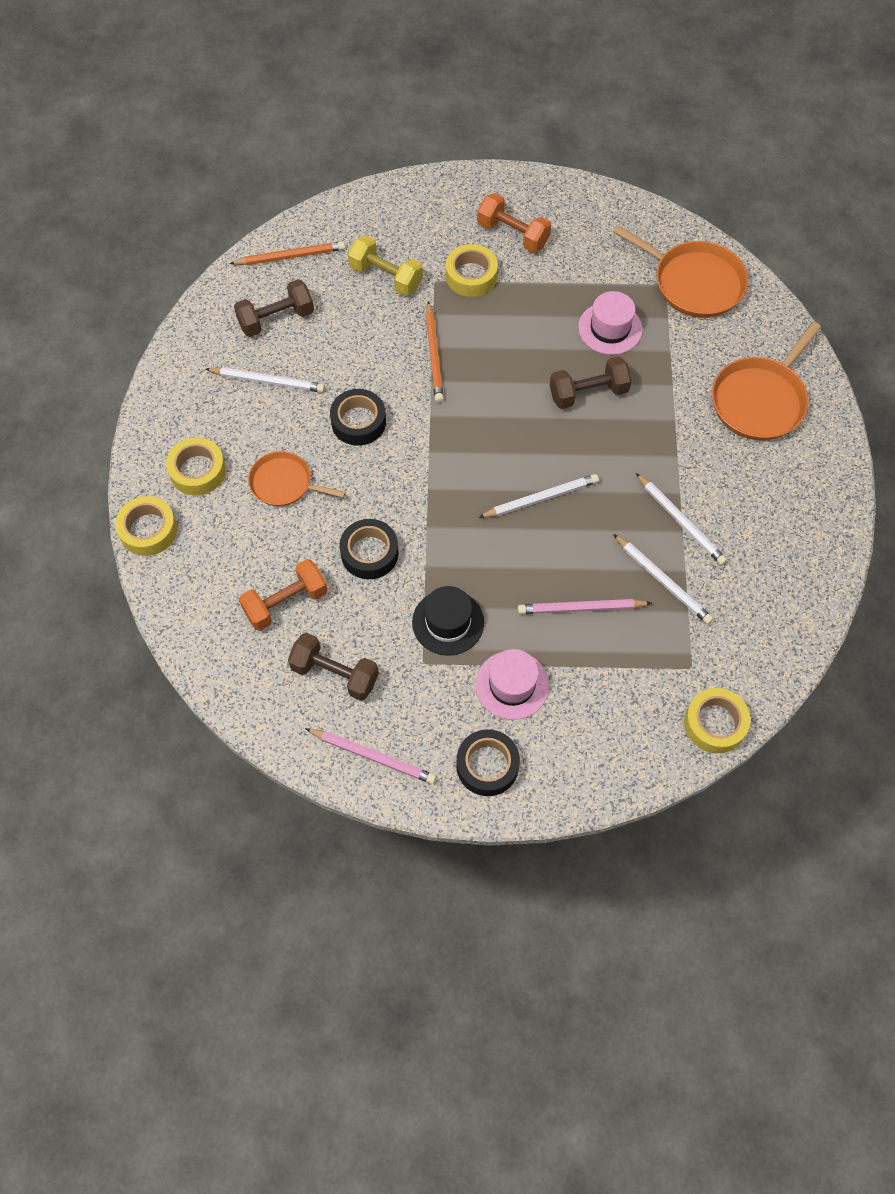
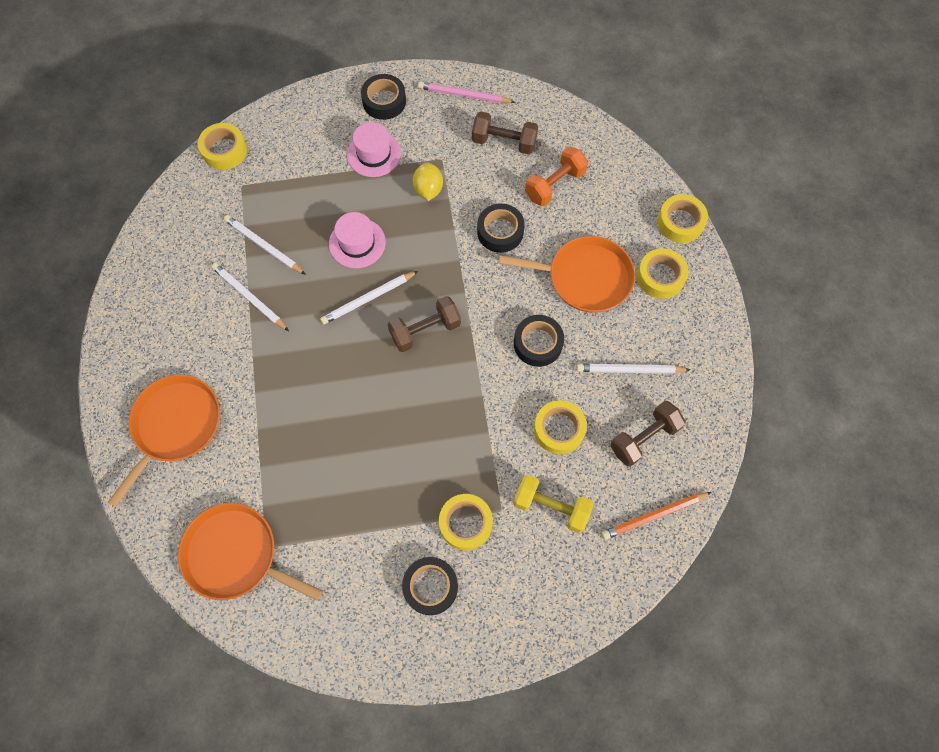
camera: 170 degrees right, 5 degrees up
(284, 483) = (585, 278): orange pan -> orange pan, size x1.59
(359, 339) = (559, 429): none -> yellow tape
(434, 355) = (485, 424): orange pencil -> none
(448, 622) = (428, 189): black hat -> yellow lemon
(513, 234) = (430, 586): orange dumbbell -> black tape
(581, 608) = (327, 215): pink pencil -> none
(588, 393) = (336, 407): brown dumbbell -> brown dumbbell (425, 330)
(610, 328) = (319, 482): pink hat -> pink hat (357, 243)

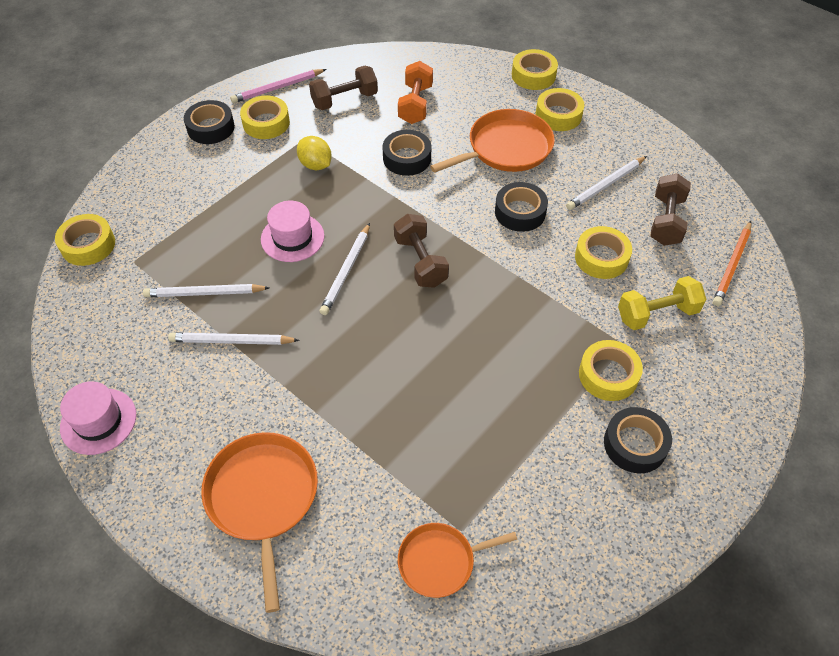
camera: 40 degrees left, 15 degrees down
(235, 555) = (440, 561): orange pan -> orange pan, size x0.63
(374, 154) = (240, 168): pink hat -> pink hat (98, 421)
(425, 330) = (420, 262): brown dumbbell -> brown dumbbell turned 45 degrees counterclockwise
(427, 124) = (266, 123): none -> yellow tape

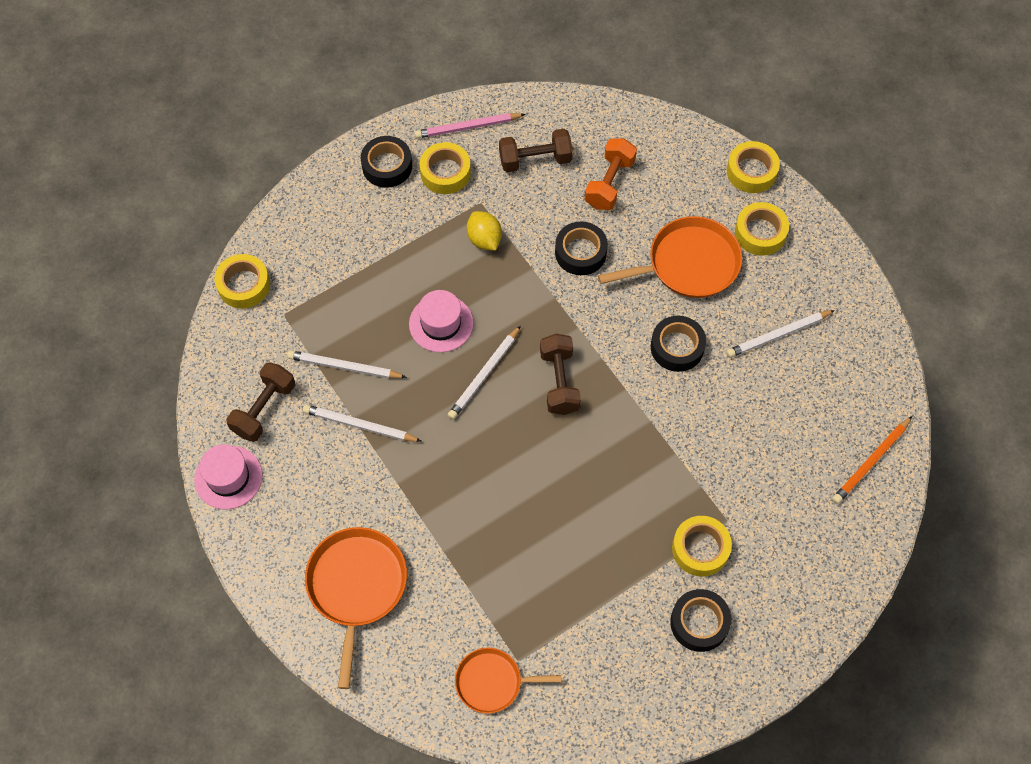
camera: 15 degrees right, 10 degrees up
(601, 258) = (741, 421): yellow tape -> none
(657, 314) = (772, 497): yellow dumbbell -> none
(666, 221) = (825, 394): brown dumbbell -> brown dumbbell (264, 409)

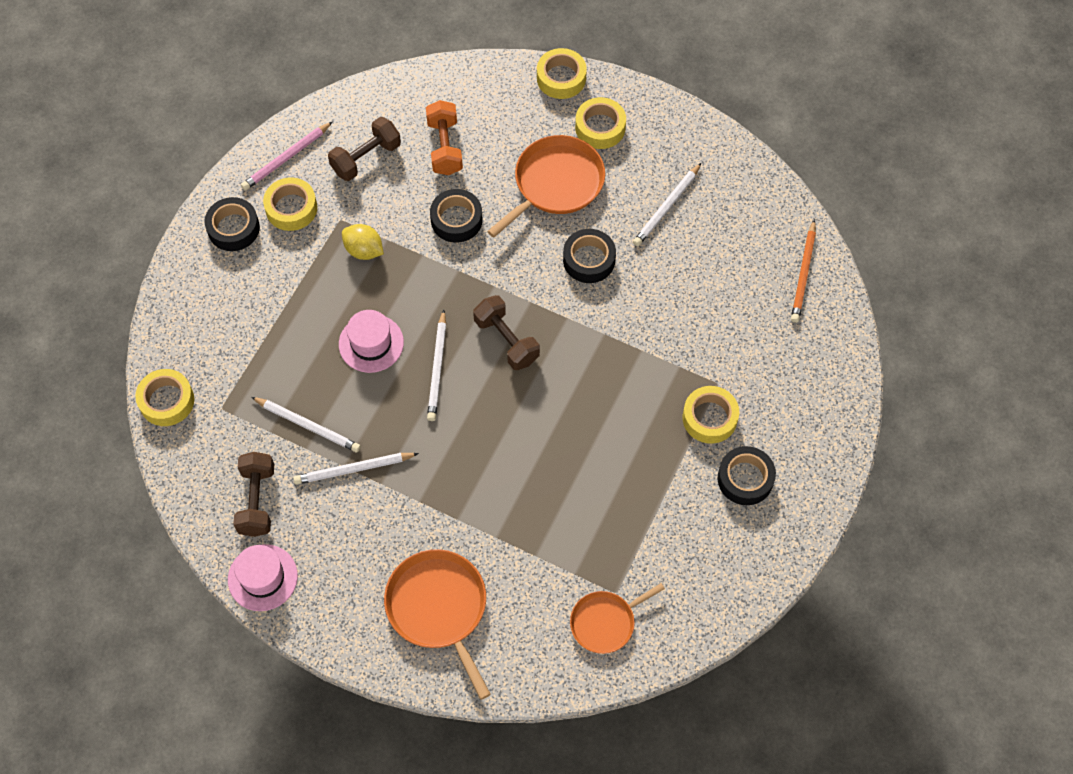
camera: 30 degrees left, 0 degrees up
(344, 367) = (307, 425): white pencil -> white pencil turned 135 degrees counterclockwise

